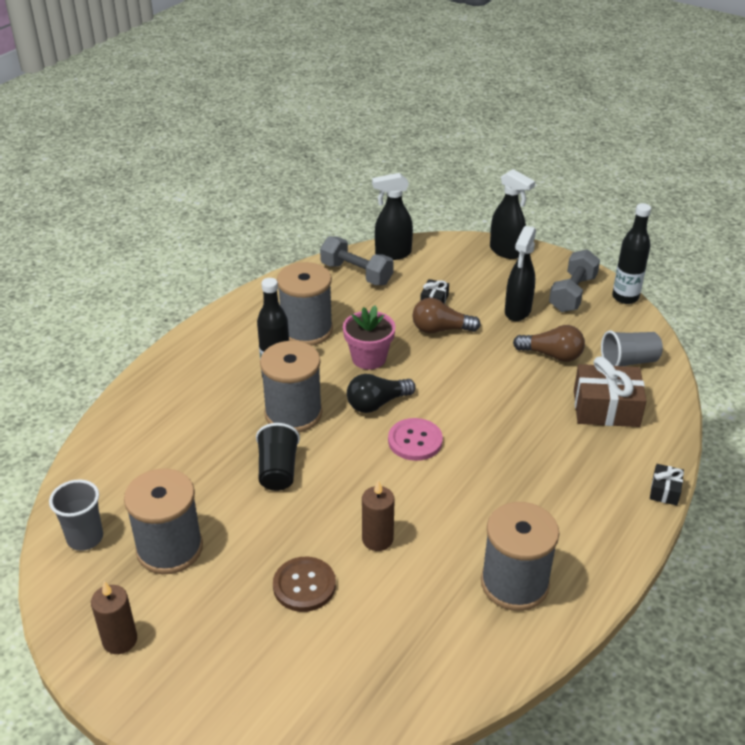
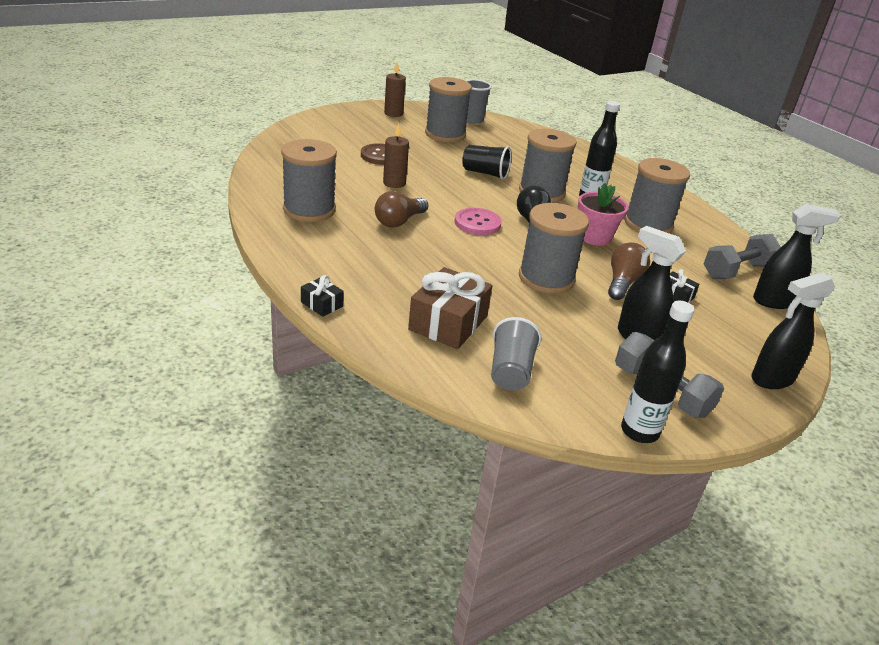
camera: 110 degrees right, 5 degrees down
(392, 254) = (774, 302): black spray bottle -> black spray bottle turned 75 degrees clockwise
(478, 372) = (546, 278): none -> grey spool
(552, 355) = (549, 327): brown light bulb -> brown light bulb (399, 221)

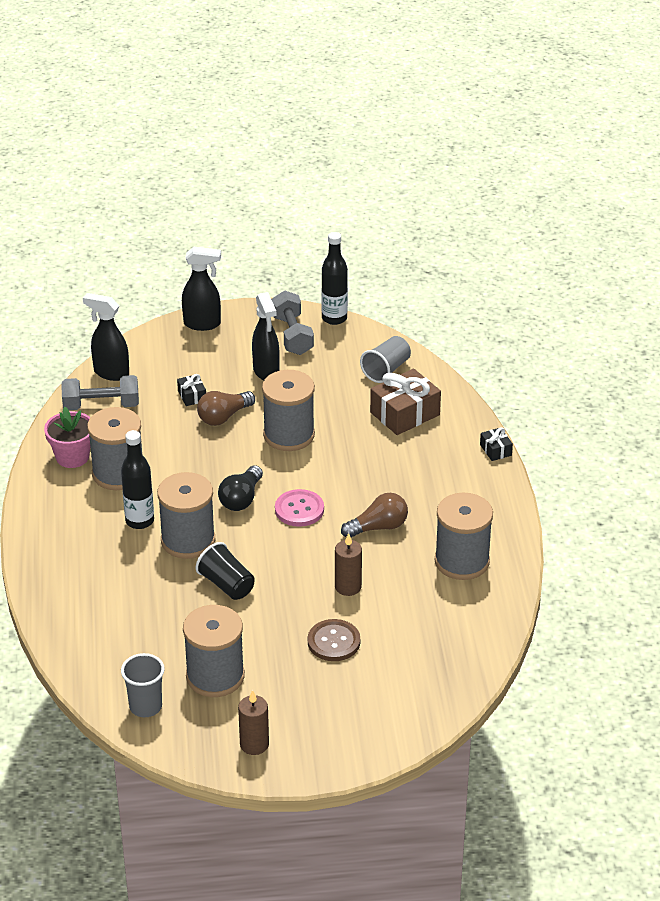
camera: 150 degrees left, 5 degrees up
(595, 237) = (195, 469): pink flower pot -> pink flower pot (72, 457)

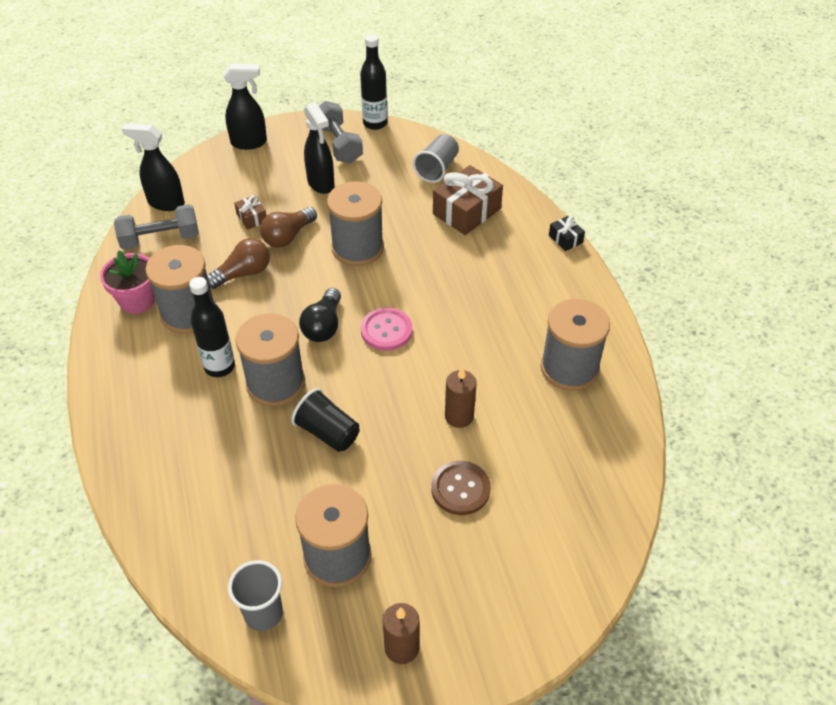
camera: 10 degrees left, 10 degrees up
(192, 396) = (252, 218): black gift -> brown gift
(378, 527) = (473, 340): brown light bulb -> brown light bulb (243, 273)

